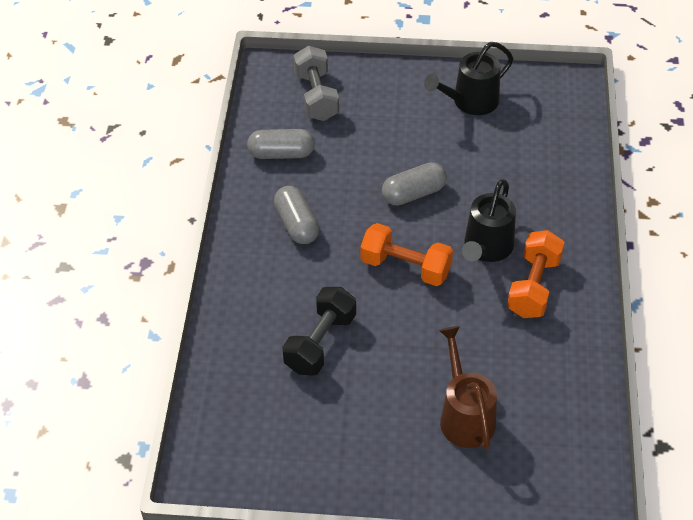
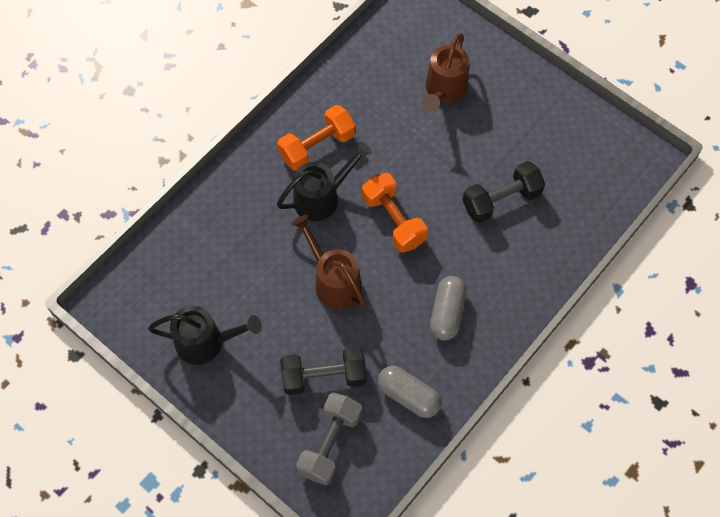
camera: 145 degrees left, 15 degrees up
(359, 130) = (324, 376): none -> black dumbbell
(413, 194) = (333, 280): grey capsule -> brown watering can

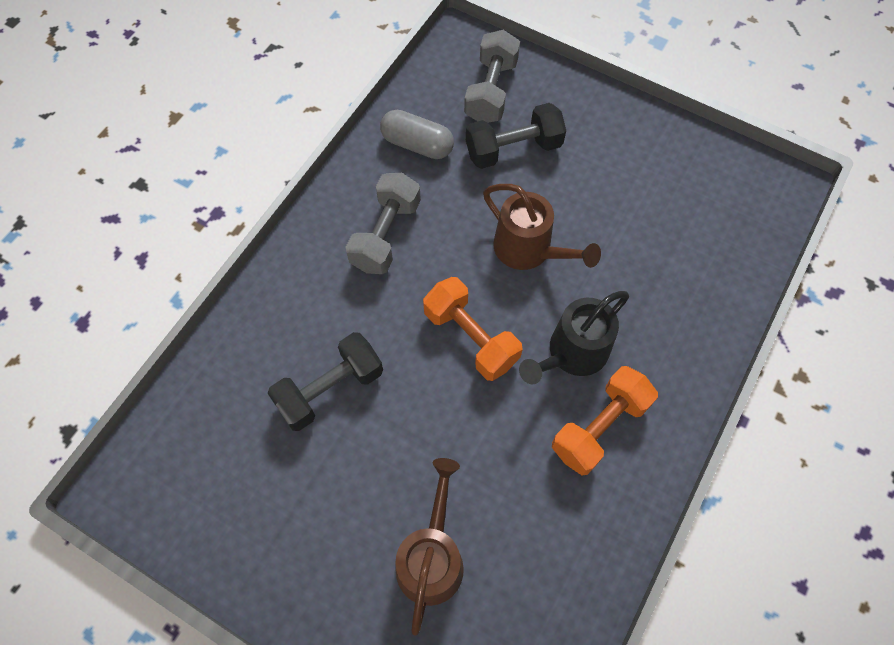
camera: 170 degrees right, 0 degrees up
(206, 342) = (653, 163): black watering can -> none
(447, 313) = (386, 235): grey capsule -> grey dumbbell

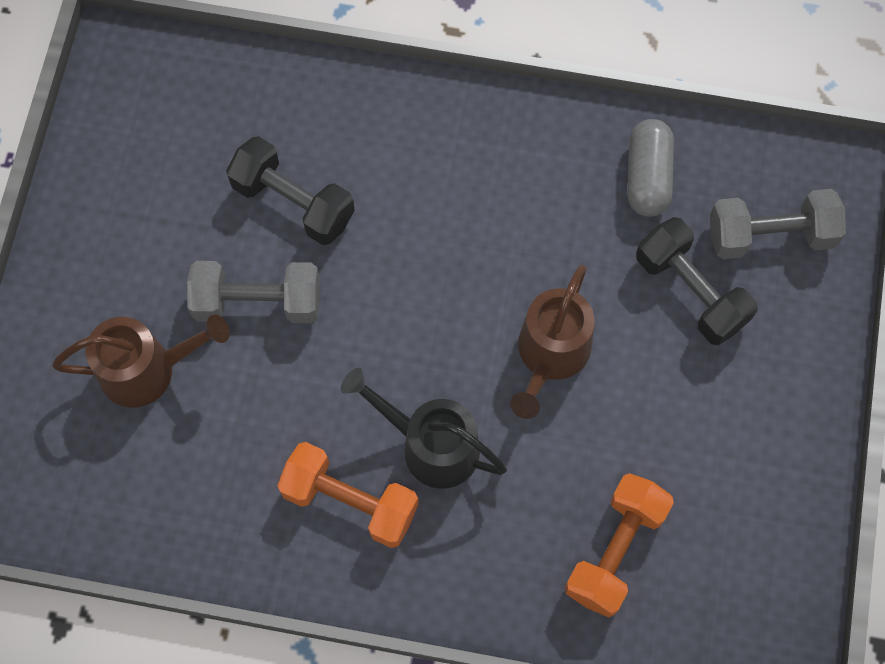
camera: 70 degrees right, 5 degrees up
(386, 235) = (505, 188): grey dumbbell -> grey dumbbell (257, 302)
(471, 337) = (409, 326): orange dumbbell -> orange dumbbell (615, 550)

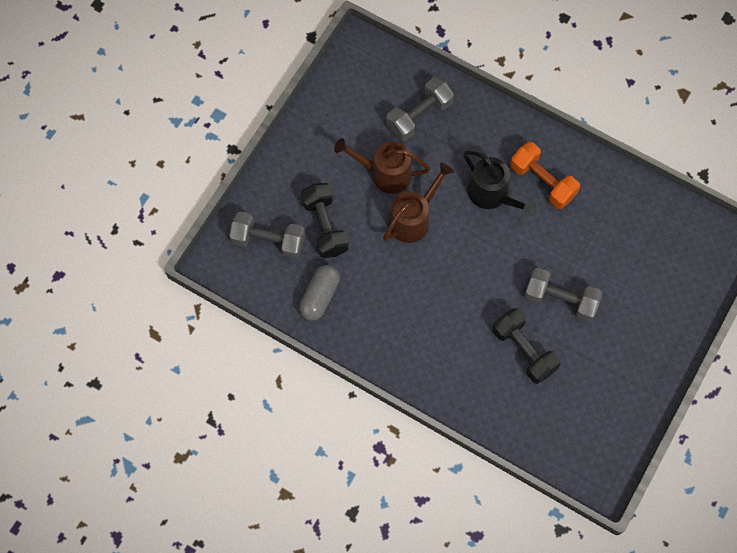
camera: 160 degrees left, 0 degrees up
(148, 369) = (629, 283): brown watering can -> brown watering can (384, 173)
(615, 550) = (419, 116): orange dumbbell -> grey dumbbell

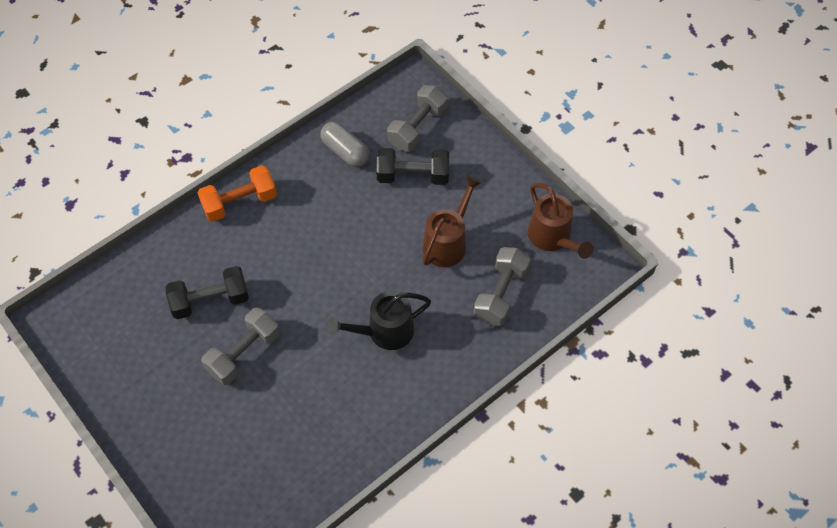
camera: 110 degrees right, 10 degrees down
(413, 218) = (389, 252): brown watering can -> brown watering can (552, 238)
(419, 116) = (500, 294): grey dumbbell -> grey dumbbell turned 45 degrees clockwise
(542, 182) = (379, 386): orange dumbbell -> orange dumbbell (240, 202)

